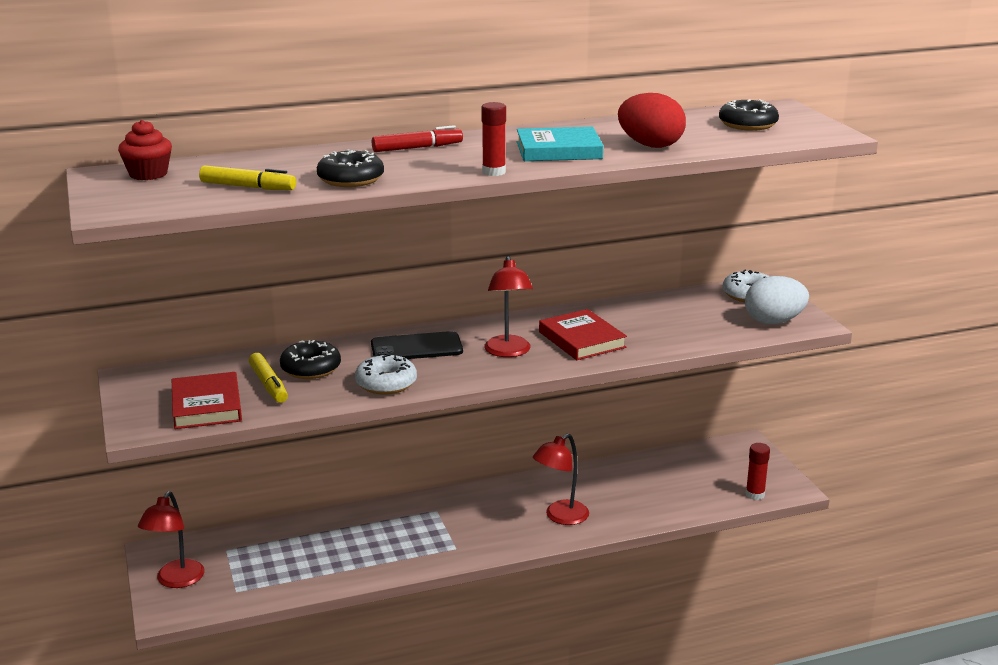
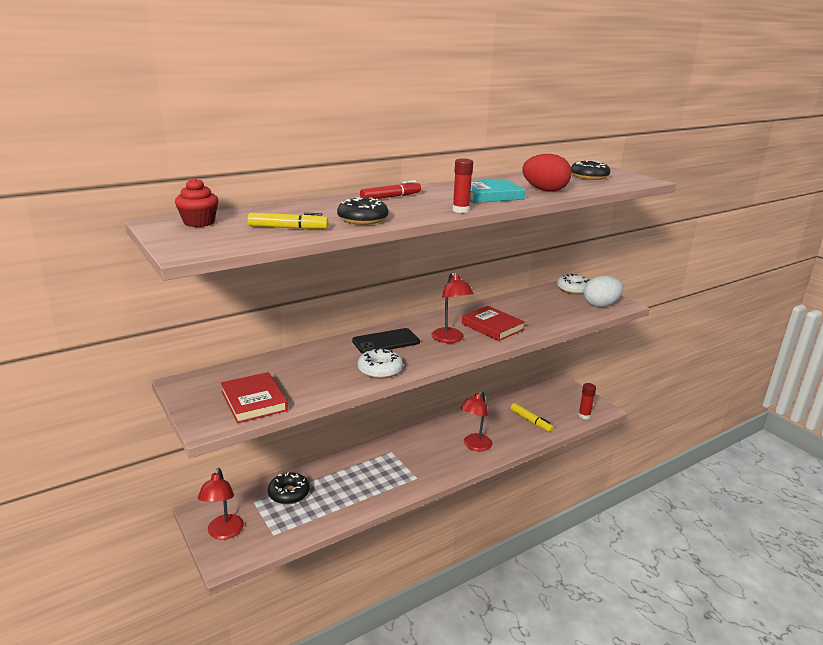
camera: 15 degrees left, 0 degrees up
(268, 385) = (293, 379): yellow marker -> yellow marker (531, 421)
(311, 368) = (319, 364): black donut -> black donut (289, 493)

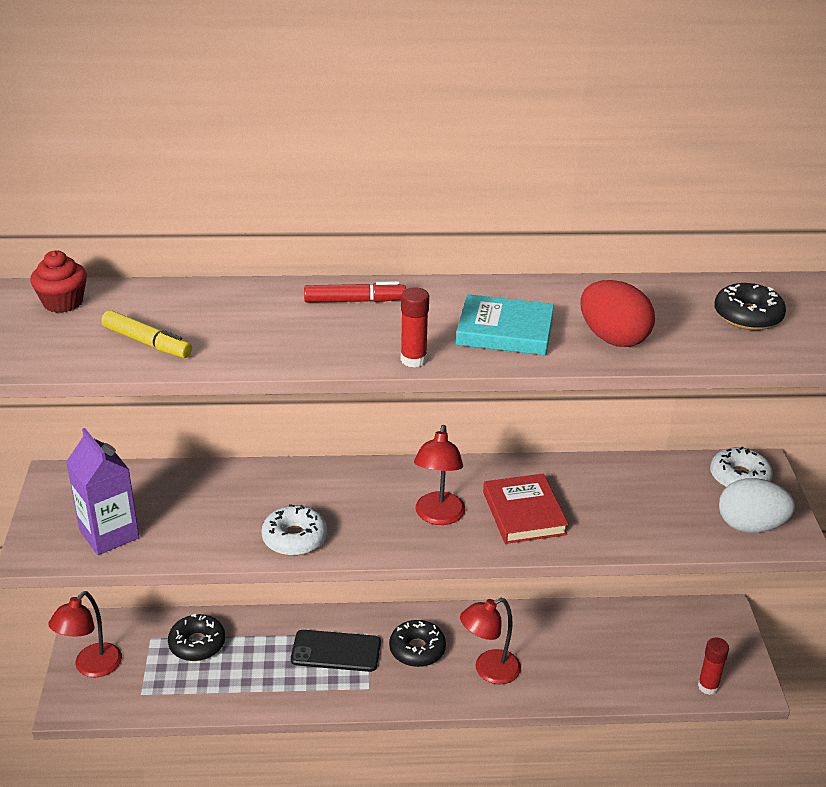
camera: 30 degrees right, 10 degrees up
(254, 401) = (109, 534): red book -> purple carton
(362, 219) = (257, 347): black donut -> black donut (417, 649)
(386, 341) = (347, 491): black phone -> black phone (336, 651)
(531, 421) = (611, 662): yellow marker -> none

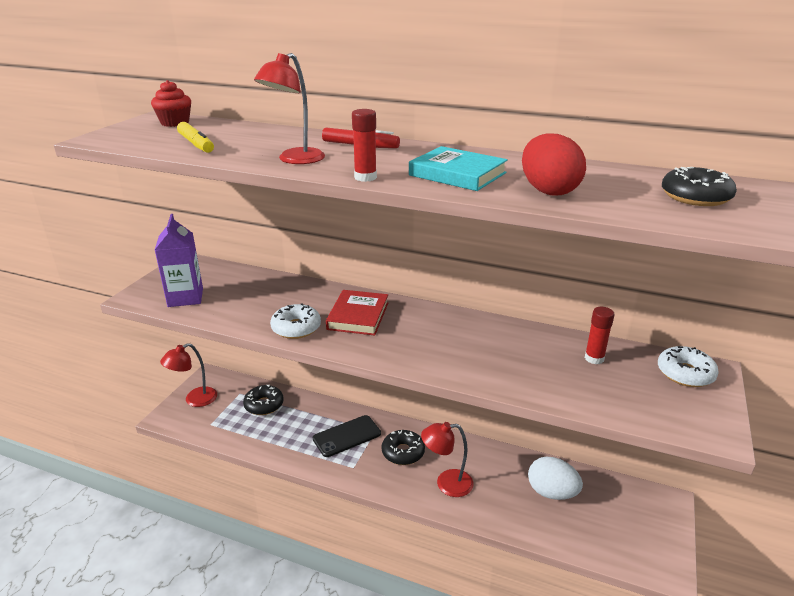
camera: 25 degrees right, 5 degrees down
(336, 651) = (347, 436): black phone -> black phone turned 60 degrees counterclockwise
(438, 516) = (408, 339): red lamp -> red lamp (295, 160)
(524, 513) = (476, 353): red book -> red book (358, 316)
(708, 686) = (625, 556): red glue stick -> red glue stick (594, 358)
(750, 526) = (676, 412): white egg -> white egg (551, 492)

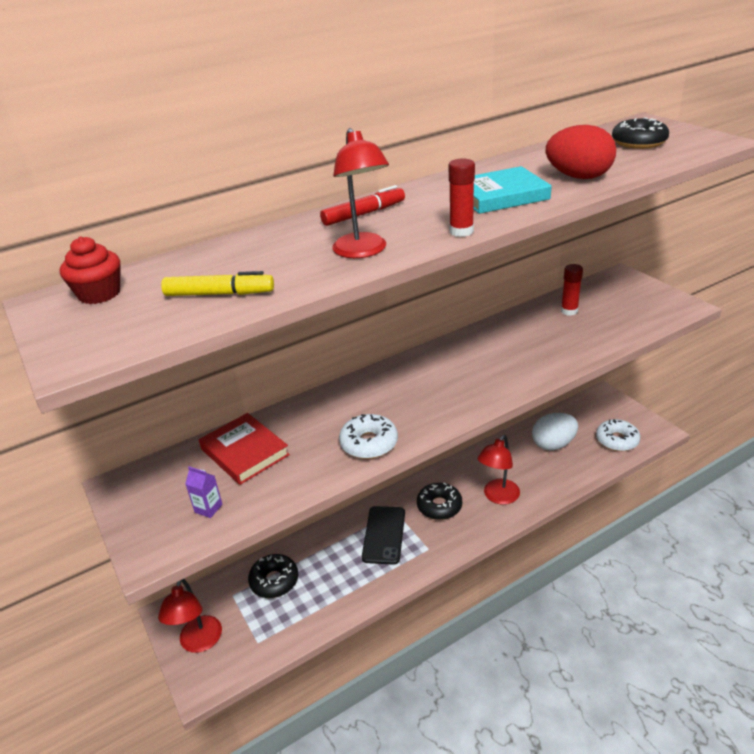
camera: 50 degrees left, 5 degrees up
(185, 297) = (208, 508): purple carton -> purple carton, size x0.46
(358, 316) = (390, 398): red book -> red book (245, 452)
(685, 373) = (617, 286): white donut -> white donut (617, 440)

